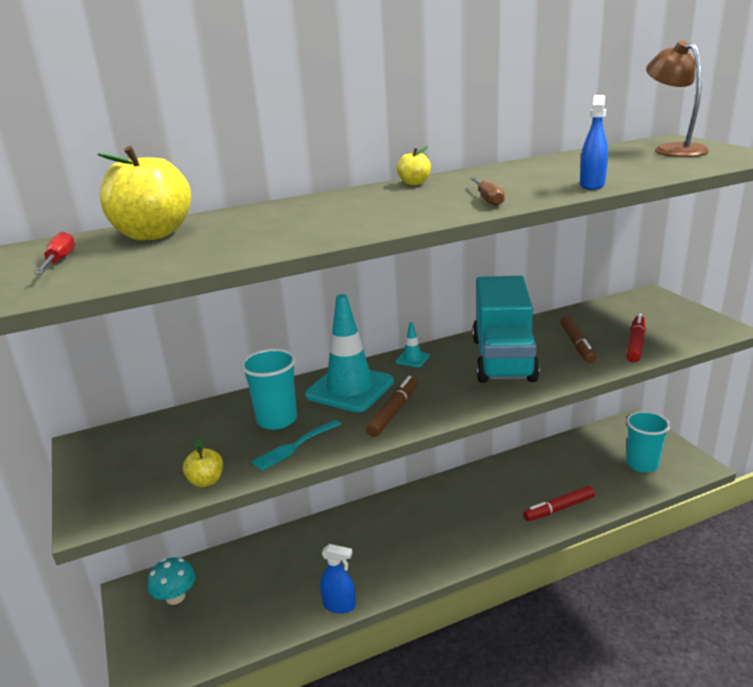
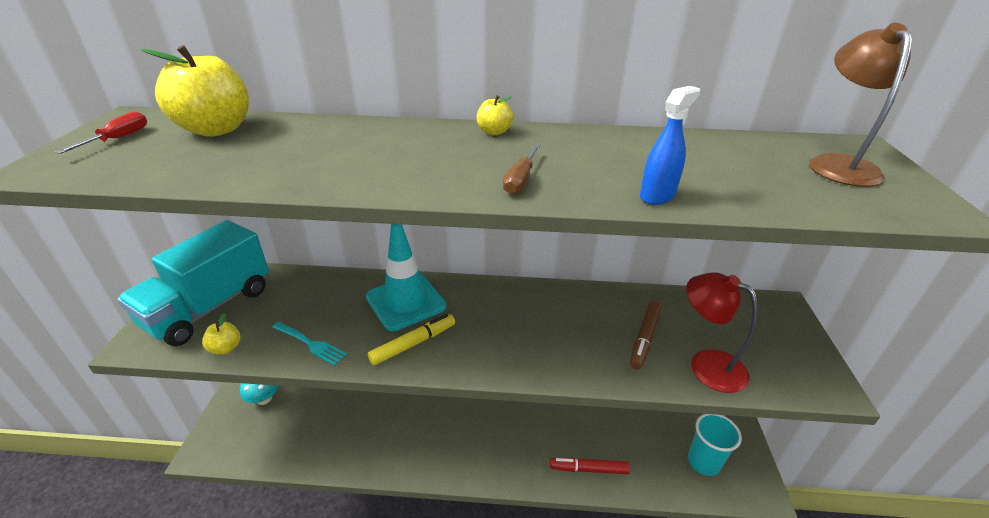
camera: 25 degrees right, 10 degrees up
(277, 420) = (326, 310): turquoise cup -> none
(294, 446) = (311, 344): turquoise fork -> turquoise fork turned 135 degrees counterclockwise
(339, 605) = (354, 466): blue spray bottle -> none
(393, 412) = (413, 344): brown marker -> yellow marker
(412, 359) = (483, 291): turquoise traffic cone -> none
(503, 359) = (558, 325): turquoise truck -> turquoise truck (209, 307)
(636, 344) = (706, 364): red marker -> red lamp

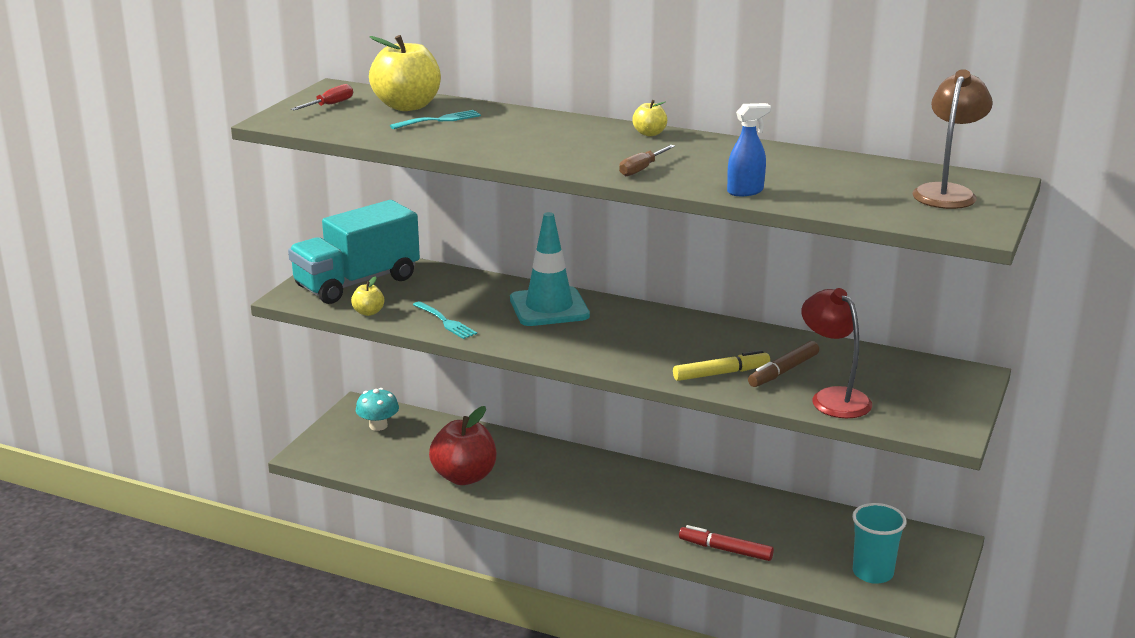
camera: 20 degrees right, 10 degrees down
(257, 143) = (439, 120): none -> turquoise fork
(351, 441) = (464, 477): none -> red apple
(413, 344) = (543, 337): yellow marker -> yellow marker (721, 373)

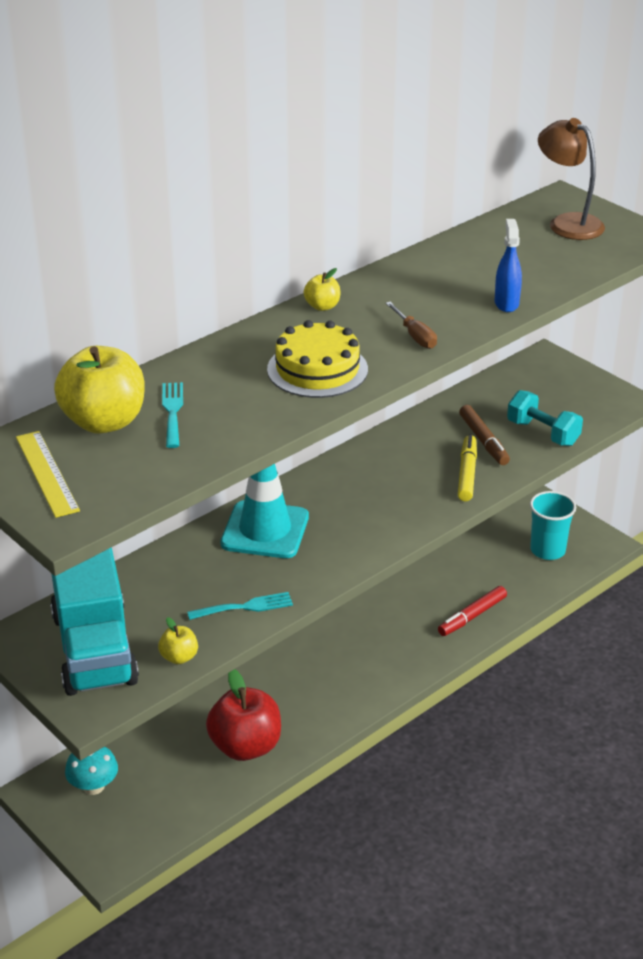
camera: 65 degrees left, 10 degrees up
(330, 105) = (46, 473): red screwdriver -> yellow ruler
(548, 148) = (317, 369): none -> yellow cake
(833, 398) = (543, 433): red lamp -> turquoise dumbbell

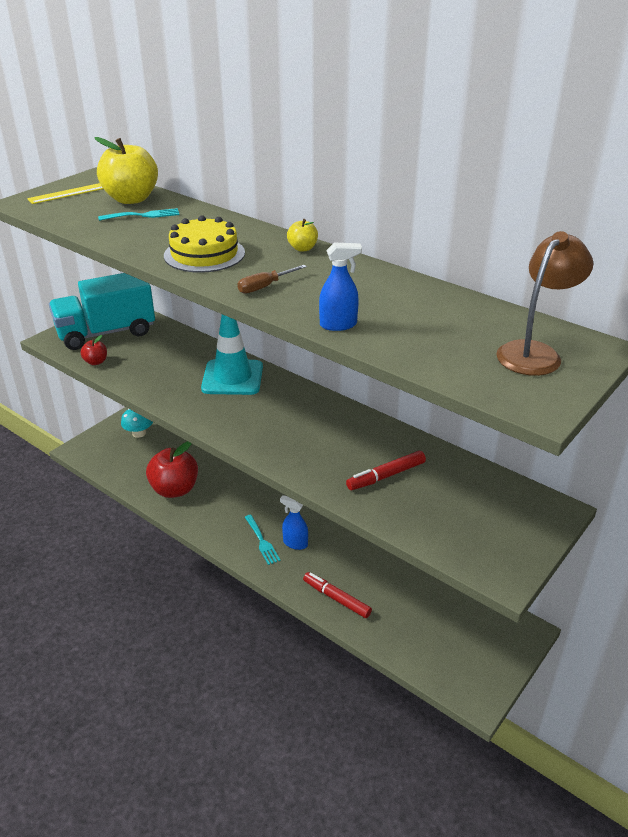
camera: 80 degrees right, 0 degrees up
(179, 657) = (96, 362): yellow apple -> red apple
(245, 607) = (146, 380): turquoise fork -> turquoise fork (262, 541)
(379, 639) = (295, 543): none -> blue spray bottle
(467, 473) = (331, 469): yellow marker -> none
(483, 441) = (386, 476): brown marker -> red marker
(543, 433) = (414, 514): turquoise dumbbell -> none
(547, 550) = (447, 648): turquoise cup -> none

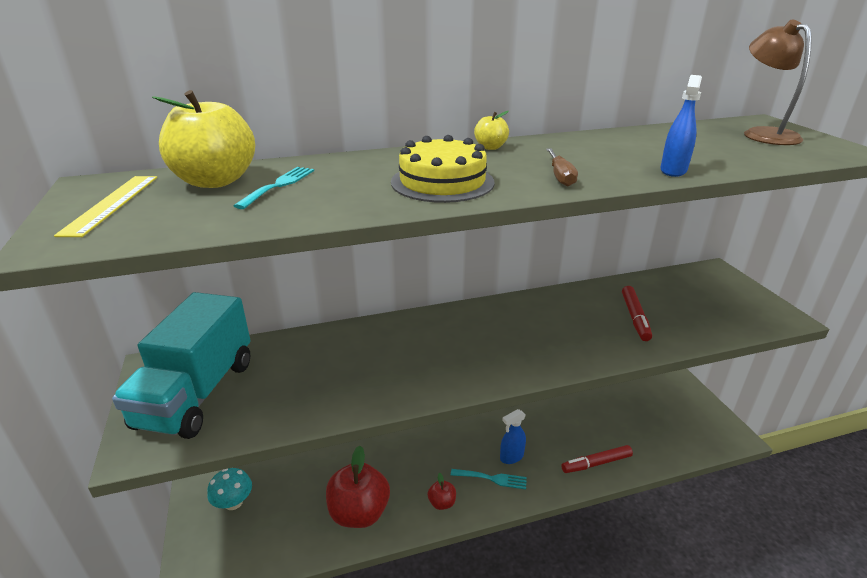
camera: 55 degrees left, 5 degrees down
(96, 362) = (250, 425): red apple -> red apple (442, 503)
(232, 378) = (407, 338): turquoise traffic cone -> none

